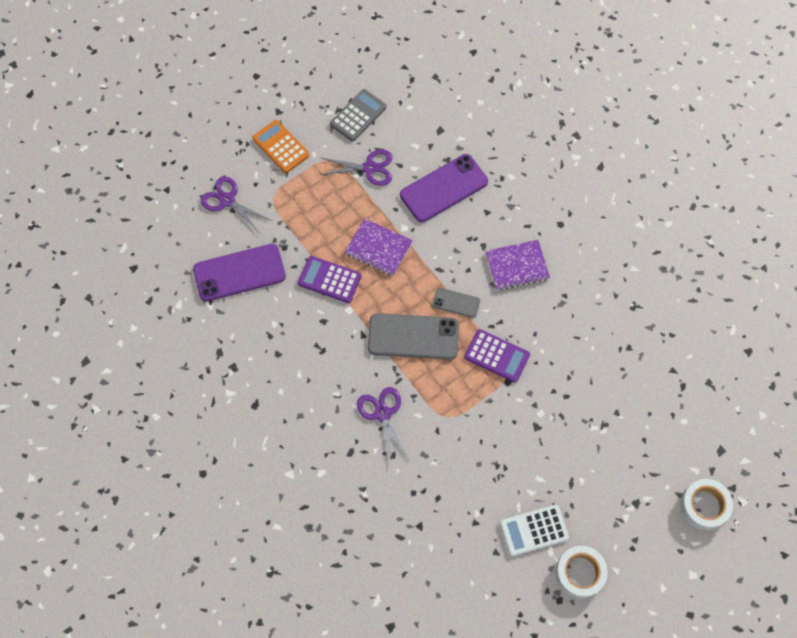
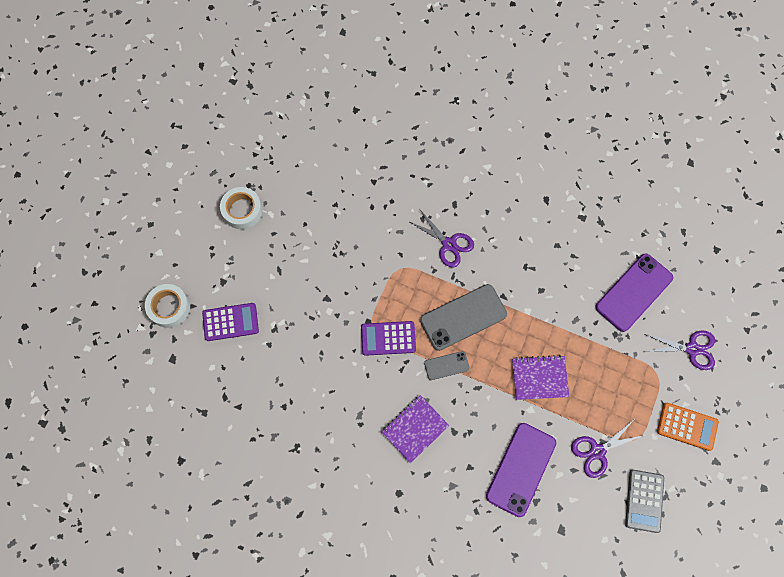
camera: 150 degrees right, 5 degrees up
(329, 279) = (560, 327): purple calculator -> purple calculator (230, 322)
(533, 530) = (290, 222): white calculator -> none

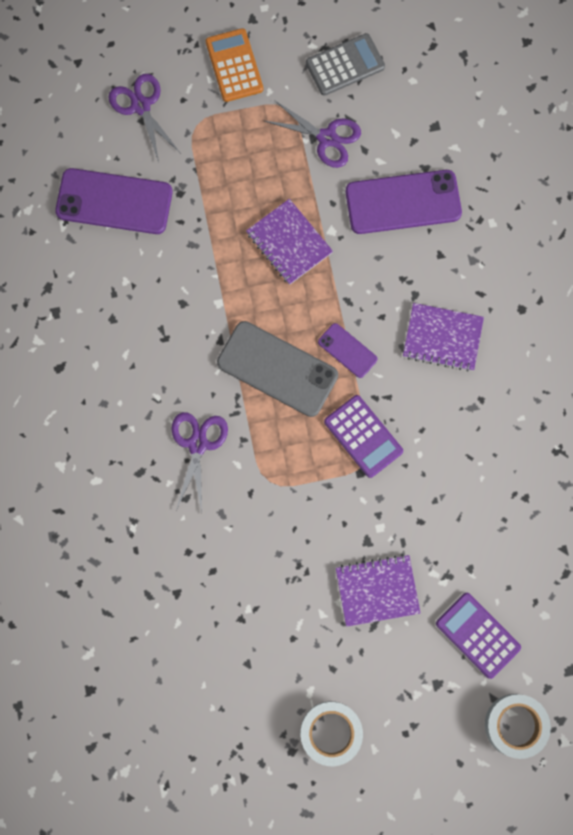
camera: 125 degrees left, 5 degrees up
(296, 285) = (377, 590): none -> purple notebook
(446, 365) = (347, 350): grey phone -> purple phone

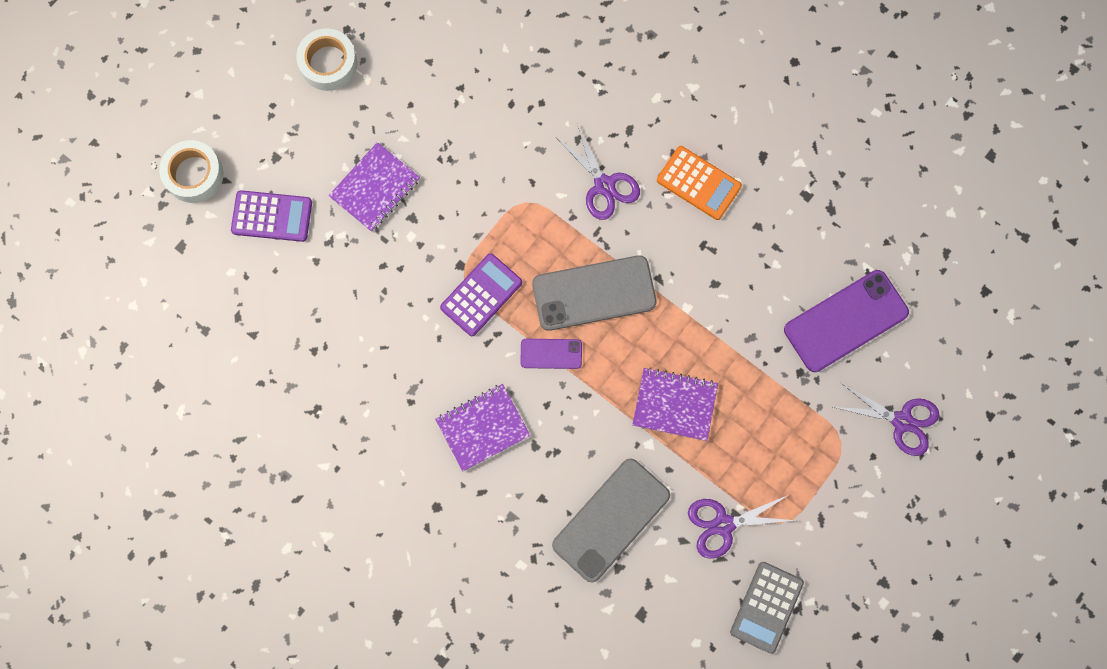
camera: 140 degrees right, 0 degrees up
(234, 65) = (859, 525): orange calculator -> orange calculator (698, 183)
(363, 436) = (481, 295): purple calculator -> purple calculator turned 120 degrees clockwise
(403, 202) = (611, 520): purple phone -> grey phone

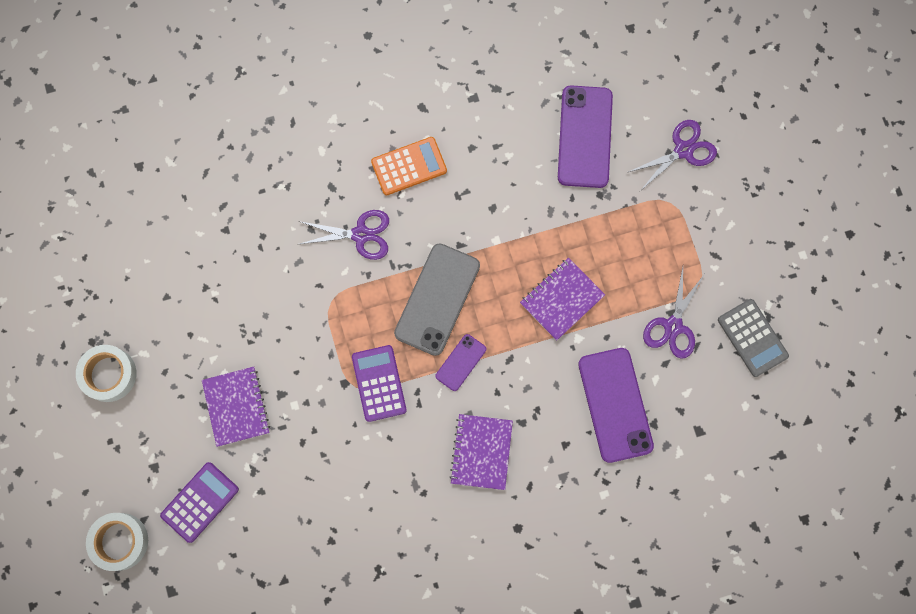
camera: 55 degrees left, 0 degrees up
(611, 520) = (615, 405): grey phone -> purple phone

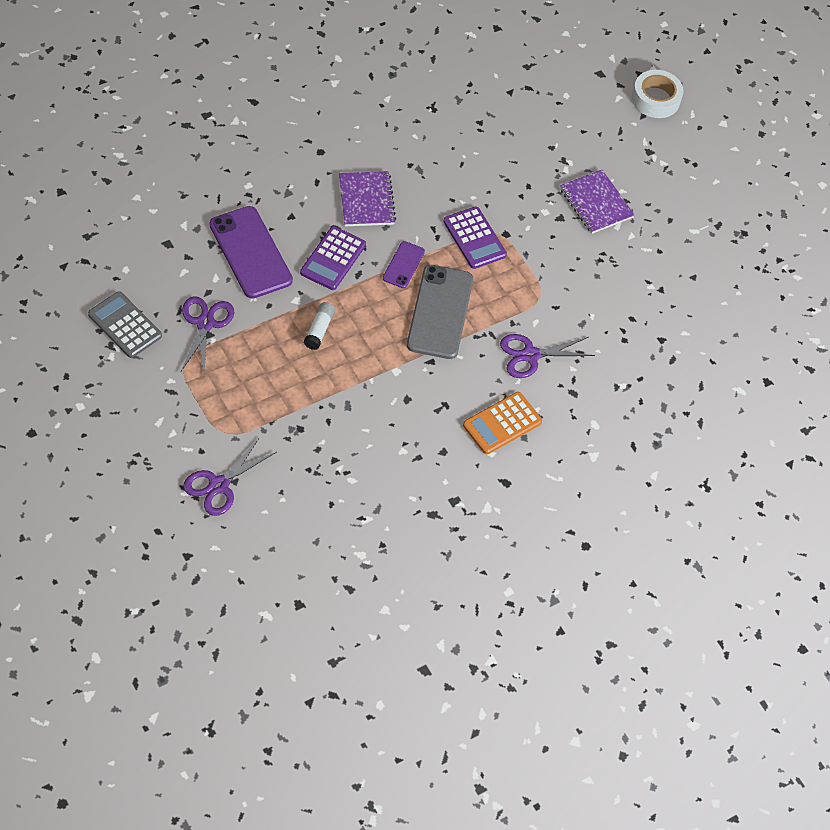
camera: 160 degrees right, 20 degrees down
(109, 374) = (718, 211): white tape -> none
(200, 502) = (600, 133): purple calculator -> purple calculator (333, 259)
(561, 299) = (319, 330): purple notebook -> white glue stick
(585, 137) = (327, 481): purple phone -> none

